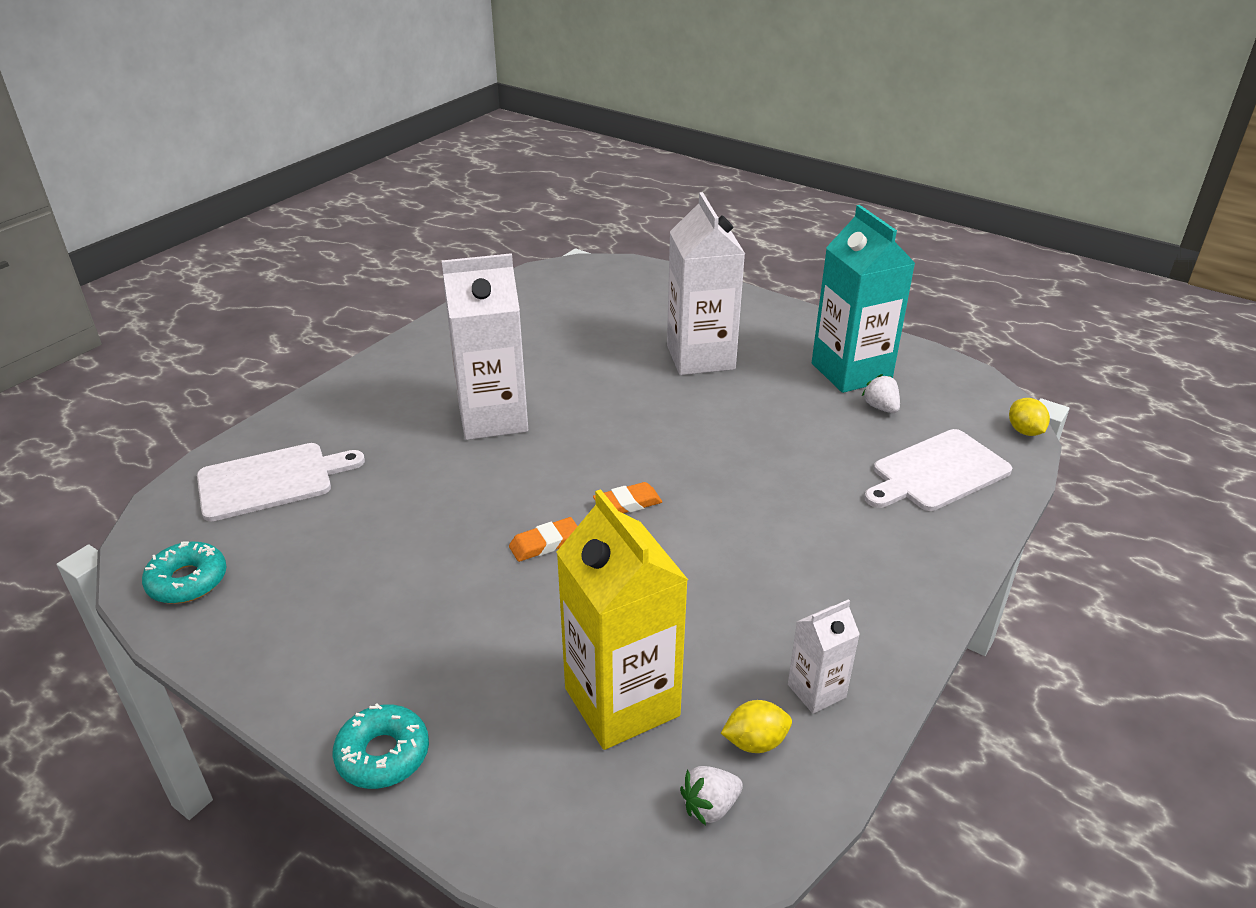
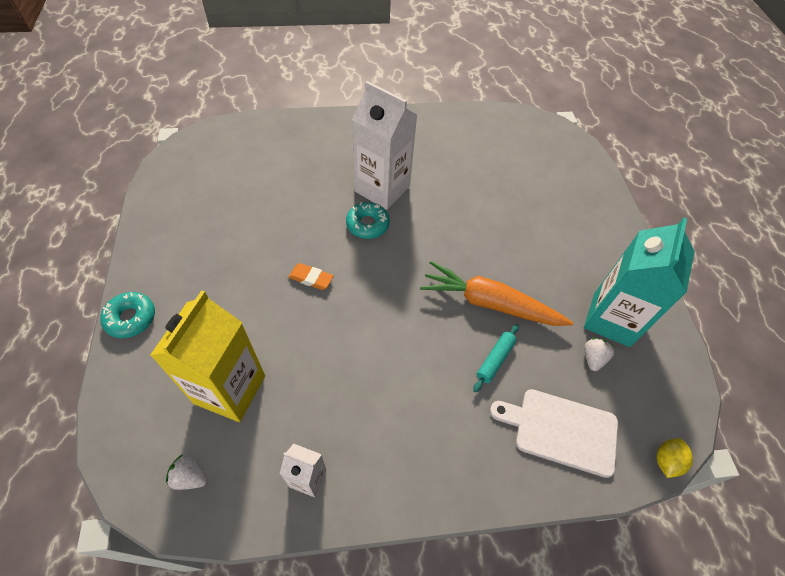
camera: 45 degrees right, 20 degrees up
(187, 581) = (176, 174): turquoise donut -> turquoise donut (367, 224)
(271, 481) = (259, 149): white cutting board -> none
(627, 503) = (373, 291): orange eraser -> none
(700, 357) = (534, 236): white carton -> none
(745, 432) = (490, 303): none -> orange carrot
(755, 742) = (248, 470): yellow lemon -> none
(816, 467) = (495, 360): none -> turquoise rolling pin

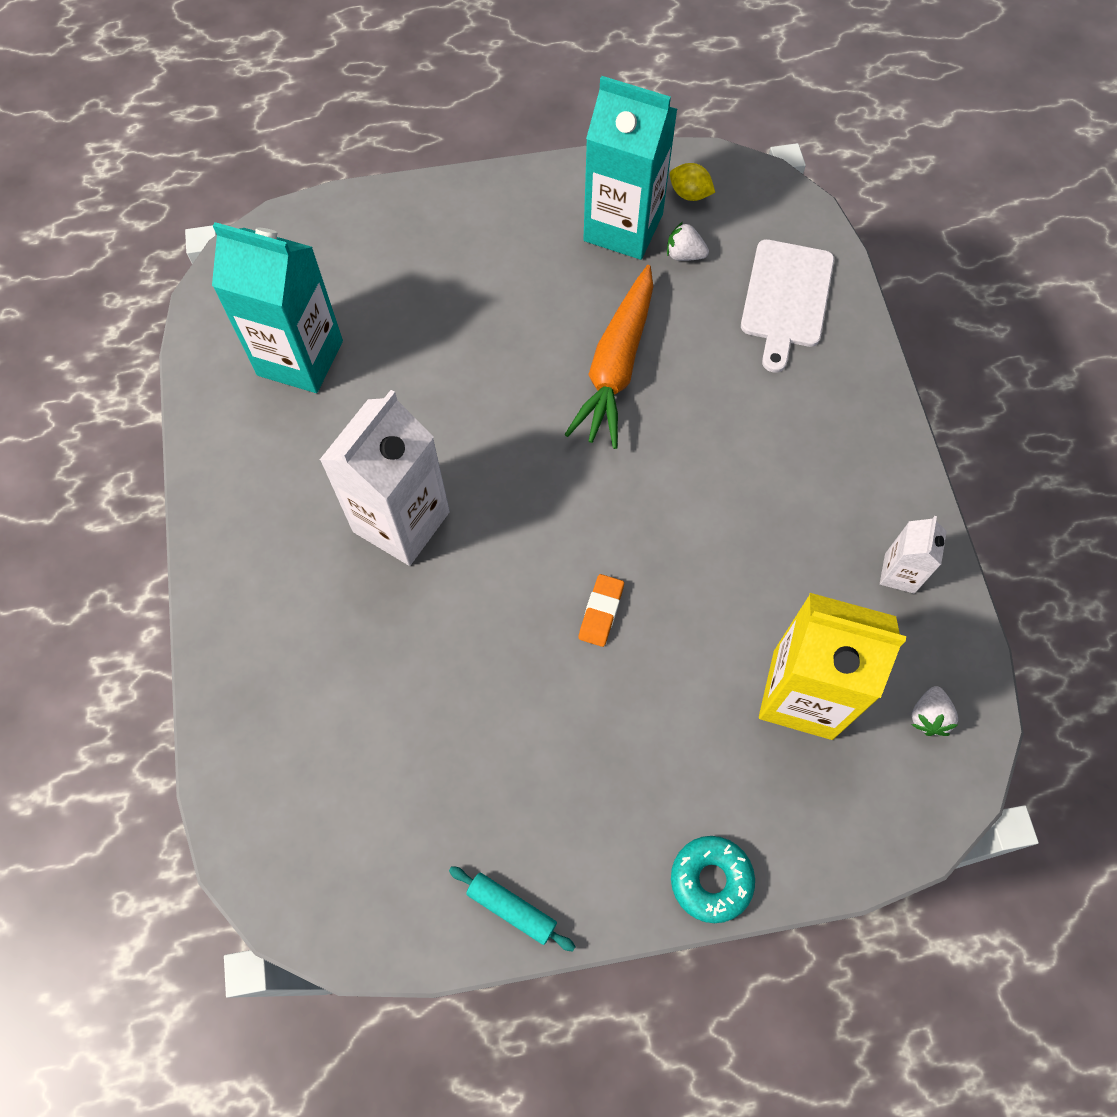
camera: 90 degrees left, 10 degrees up
(367, 224) = (484, 538): turquoise donut -> none
(488, 150) = (300, 358): none -> turquoise carton
(495, 360) = (704, 363): turquoise rolling pin -> turquoise rolling pin (512, 909)
(666, 461) = (802, 202): yellow lemon -> yellow lemon (689, 194)

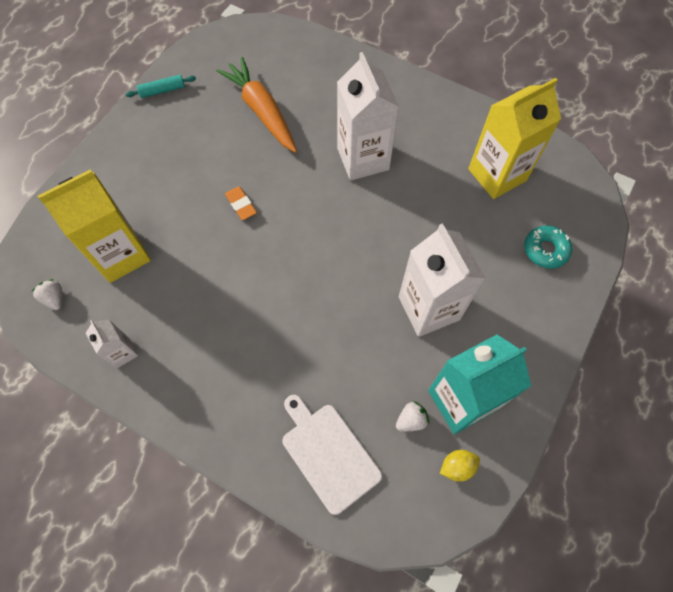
camera: 130 degrees right, 0 degrees up
(300, 358) = (497, 175): turquoise carton -> yellow carton
(549, 315) = (429, 308): none -> white carton
(616, 366) = (365, 316): orange carrot -> orange carrot (261, 111)
(711, 880) = (97, 159): turquoise donut -> turquoise donut (545, 250)

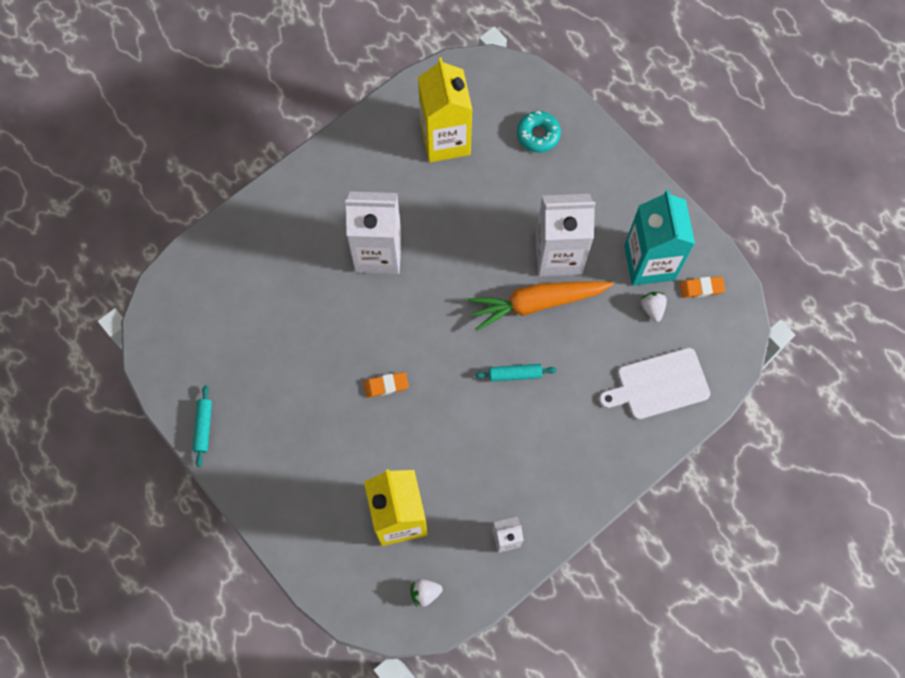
camera: 70 degrees left, 5 degrees up
(261, 111) = (277, 331): orange carrot -> orange carrot (536, 303)
(289, 308) = (515, 374): none -> turquoise rolling pin
(457, 466) = (701, 288): yellow lemon -> orange eraser

